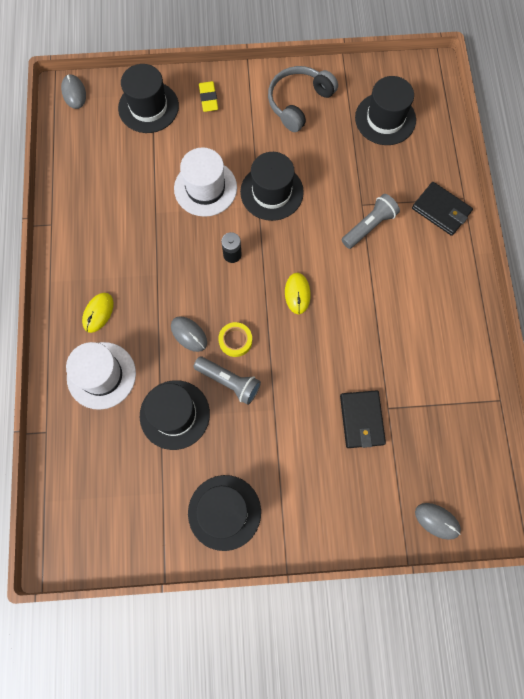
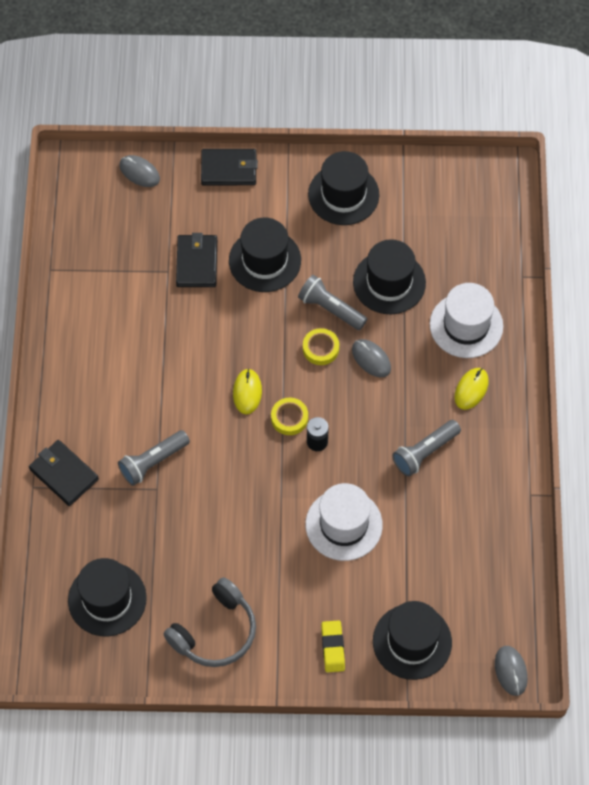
camera: 175 degrees left, 10 degrees down
(139, 252) = (424, 452): none -> grey flashlight
(258, 273) = (289, 418): none -> yellow tape
(271, 192) = (263, 513): black hat -> black hat (265, 260)
(345, 533) = (229, 169): none -> black wallet

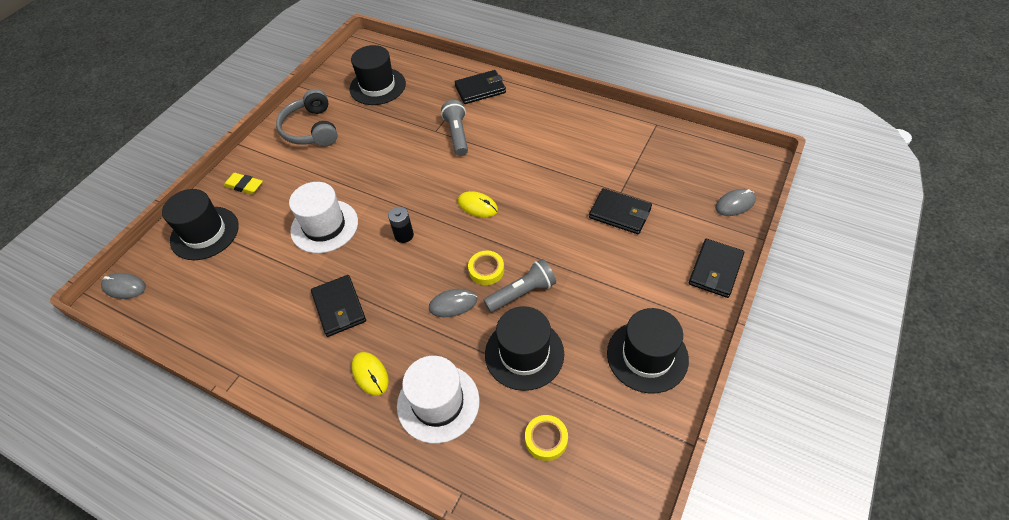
camera: 120 degrees right, 10 degrees down
(265, 260) = (599, 262): black hat -> none
(289, 418) = (437, 225): yellow tape -> yellow tape (546, 439)
(424, 452) = (339, 307): grey flashlight -> black wallet

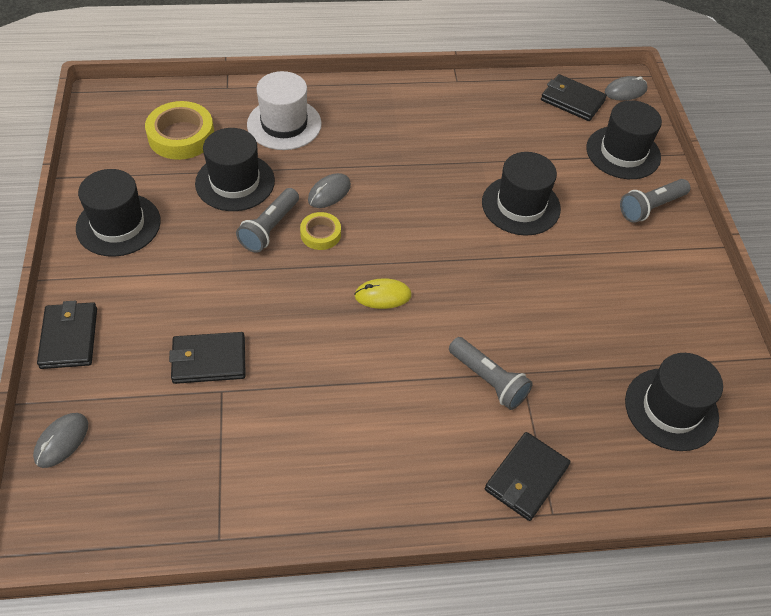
camera: 140 degrees right, 0 degrees up
(244, 186) = (650, 207): yellow eraser -> grey flashlight
(311, 129) = (670, 302): grey headphones -> none
(324, 226) = (521, 205): white hat -> black hat
(339, 307) = (429, 150): black wallet -> black wallet (572, 100)
(370, 374) = (355, 119): yellow mouse -> none
(404, 235) = (433, 231): black battery -> none
(546, 439) = (181, 136): yellow tape -> yellow tape, size x1.75

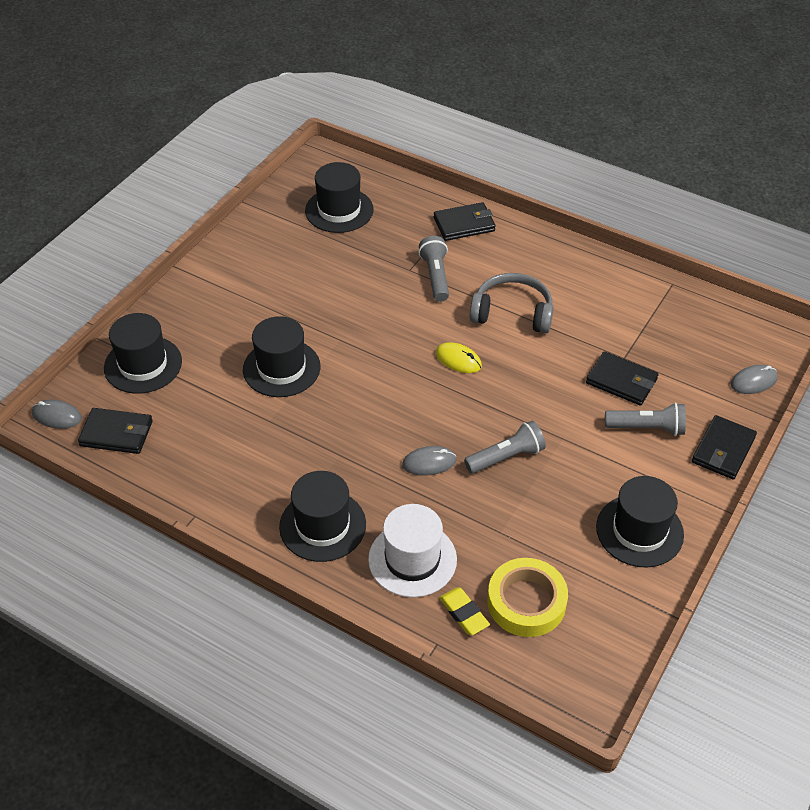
camera: 140 degrees left, 5 degrees down
(221, 110) = (464, 613): none -> yellow eraser
(235, 182) = (506, 518): black hat -> black hat (322, 525)
(320, 234) = (467, 430): yellow tape -> none
(374, 380) = (512, 313): none -> grey headphones
(572, 100) = (117, 433): black wallet -> black wallet turned 60 degrees counterclockwise
(650, 207) = (185, 315): grey flashlight -> grey flashlight (647, 428)

